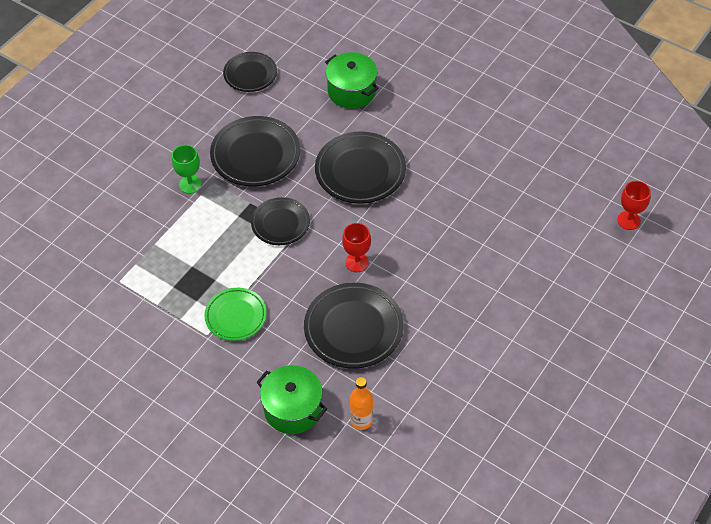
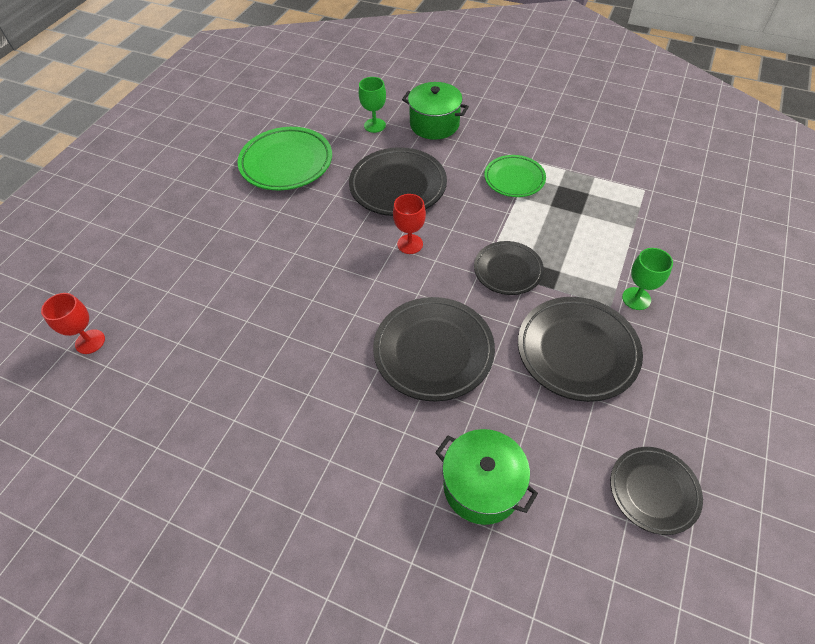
camera: 170 degrees right, 0 degrees up
(361, 420) = (374, 125): orange bottle -> green goblet
(466, 381) = (286, 163): none -> green plate

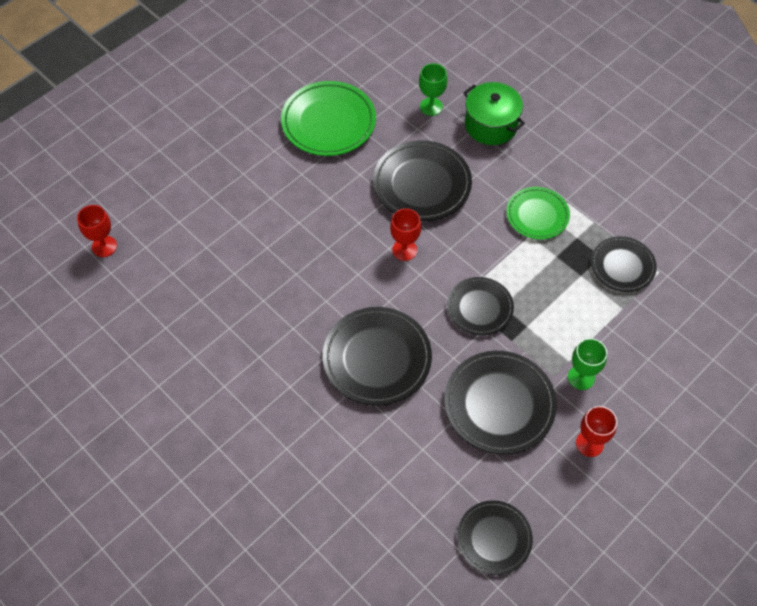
camera: 20 degrees right, 5 degrees up
(482, 486) = (362, 481): green pot -> none
(611, 195) = (622, 266): none -> black plate
(683, 356) = (589, 443): none -> red goblet

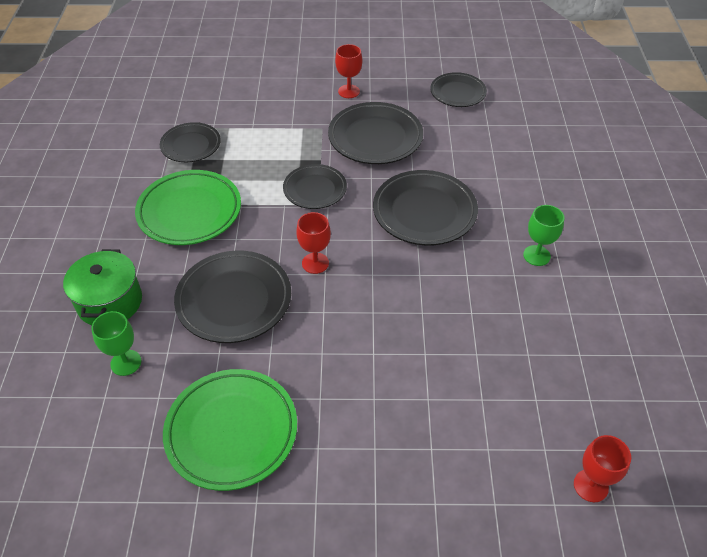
camera: 135 degrees left, 10 degrees down
(537, 215) = (189, 212): green plate -> green plate, size x1.59
(581, 377) = (307, 117): green goblet -> green goblet (536, 255)

